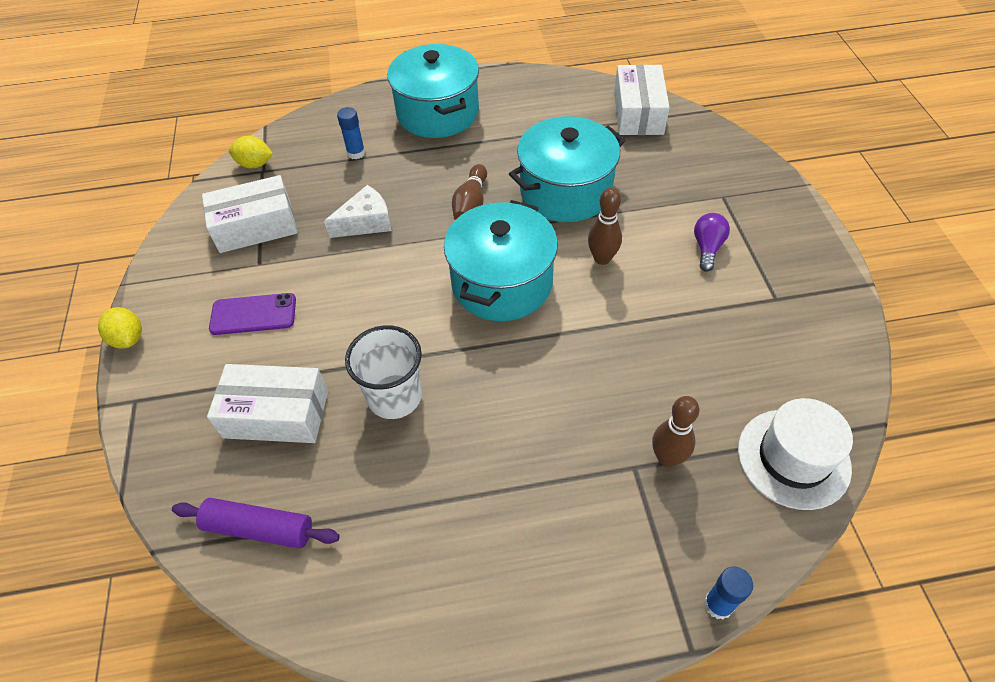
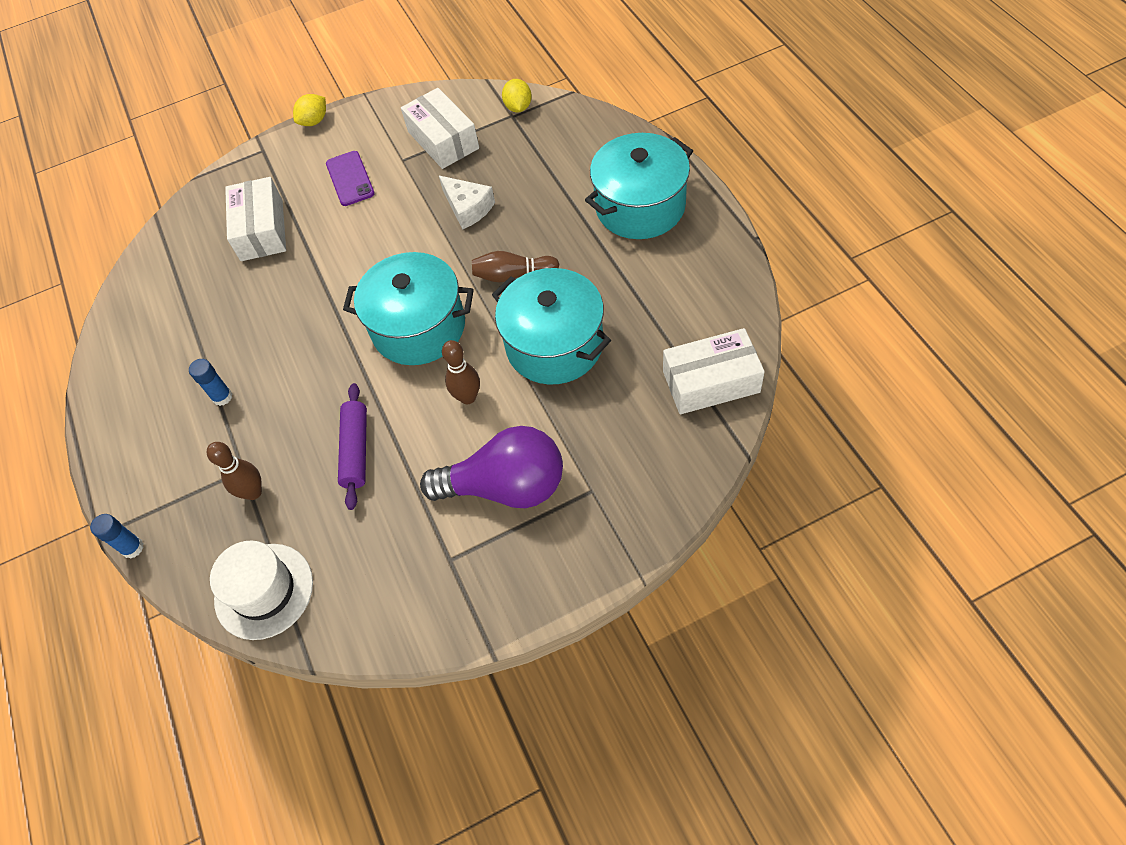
camera: 80 degrees right, 5 degrees up
(259, 528) = (173, 258): purple rolling pin -> purple rolling pin (356, 450)
(356, 153) = (556, 168): blue glue stick -> blue glue stick (222, 397)
(394, 396) = (287, 293): white cup -> none
(707, 248) = (506, 486): purple light bulb -> purple light bulb, size x2.15

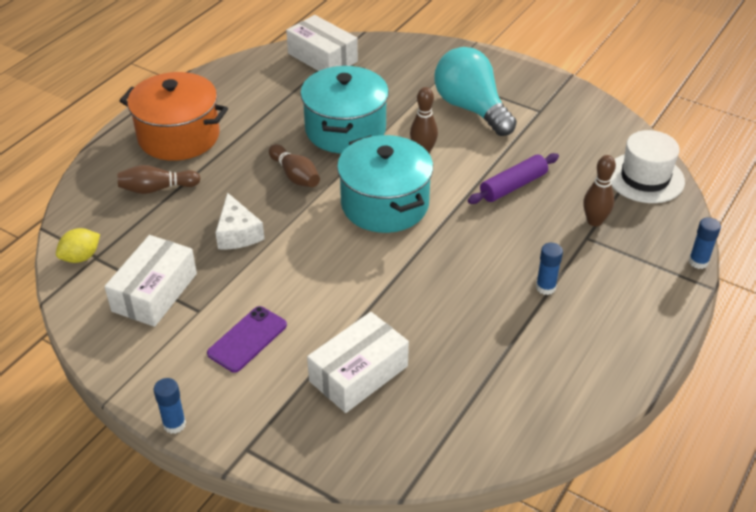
camera: 130 degrees left, 15 degrees down
(314, 121) = (174, 424): yellow lemon -> blue glue stick
(468, 208) = (238, 233): white cheese -> white cheese turned 150 degrees clockwise
(506, 486) = (471, 108): purple light bulb -> turquoise light bulb
(570, 171) = (157, 189): none -> brown bowling pin
(640, 206) = (179, 136): turquoise pot -> orange pot

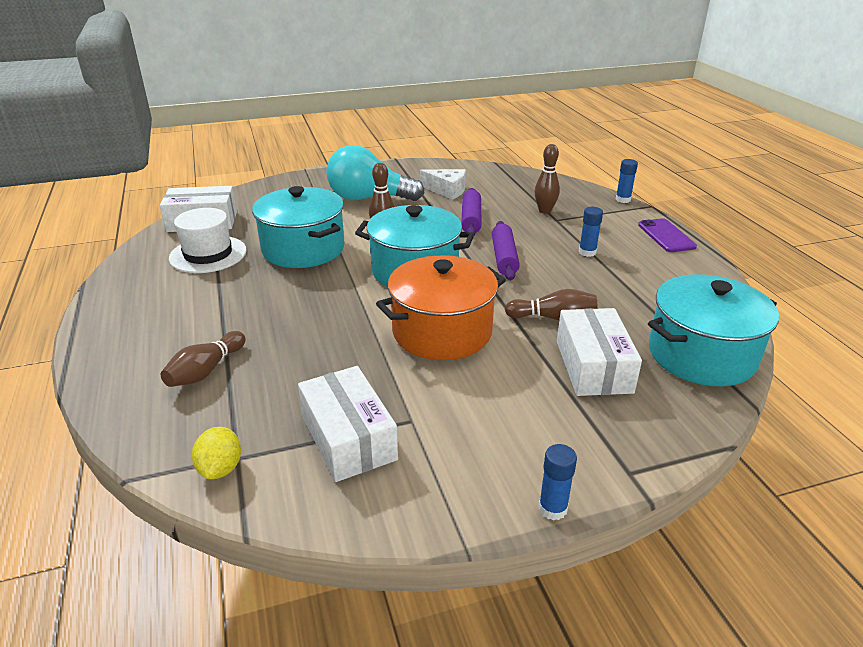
camera: 50 degrees left, 10 degrees down
(179, 136) = (159, 326): orange pot -> orange pot (442, 332)
(238, 233) = (341, 352): white cheese -> white cheese (447, 190)
(247, 339) = (485, 407): purple phone -> purple phone (666, 236)
(295, 175) = (317, 293): brown bowling pin -> brown bowling pin (553, 318)
(447, 434) = (701, 355): none -> turquoise pot
(468, 241) = (504, 258): none -> purple rolling pin
(645, 178) = (527, 181): white hat -> white hat (208, 254)

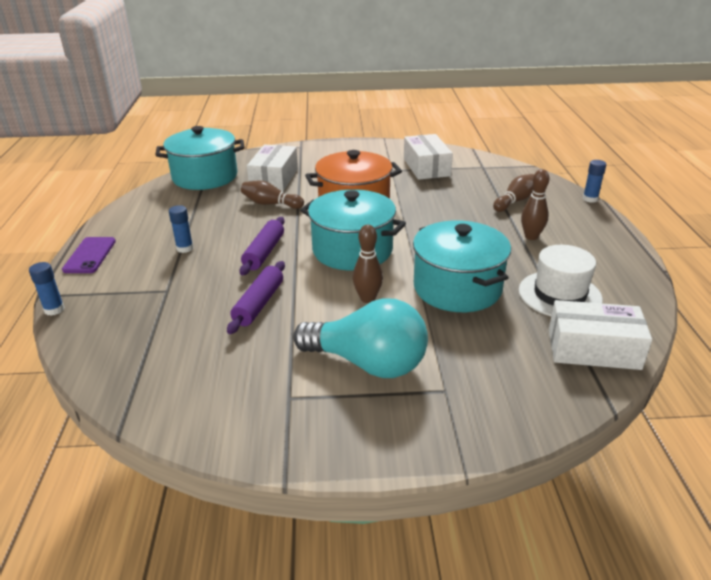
camera: 165 degrees left, 0 degrees up
(221, 468) = (490, 164): yellow lemon -> none
(447, 190) = (251, 363): white cheese -> none
(545, 211) = (164, 305): brown bowling pin -> brown bowling pin (531, 237)
(552, 508) = (343, 142): blue glue stick -> blue glue stick (590, 199)

